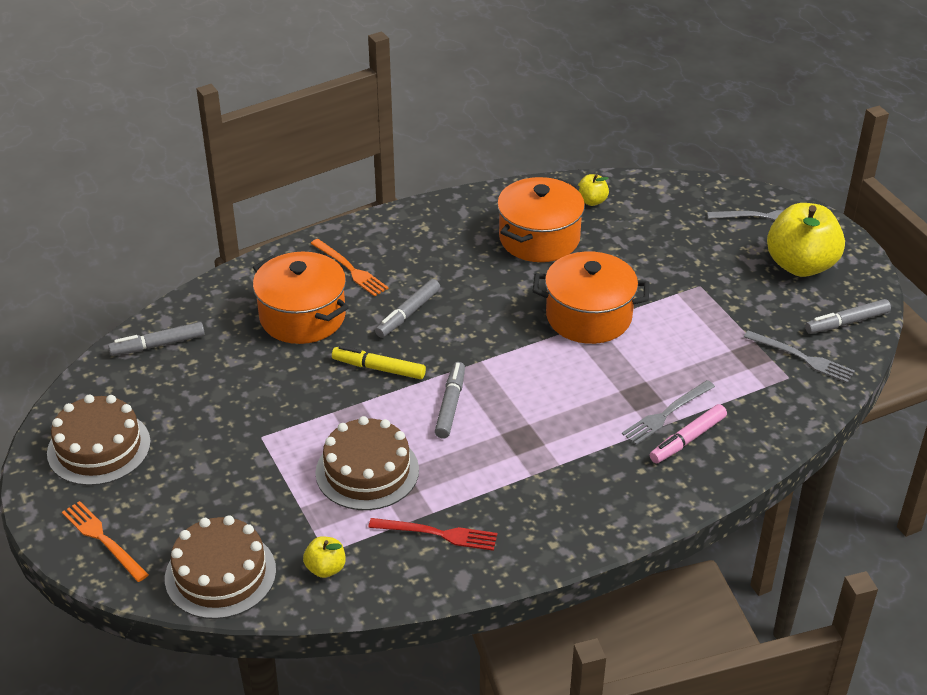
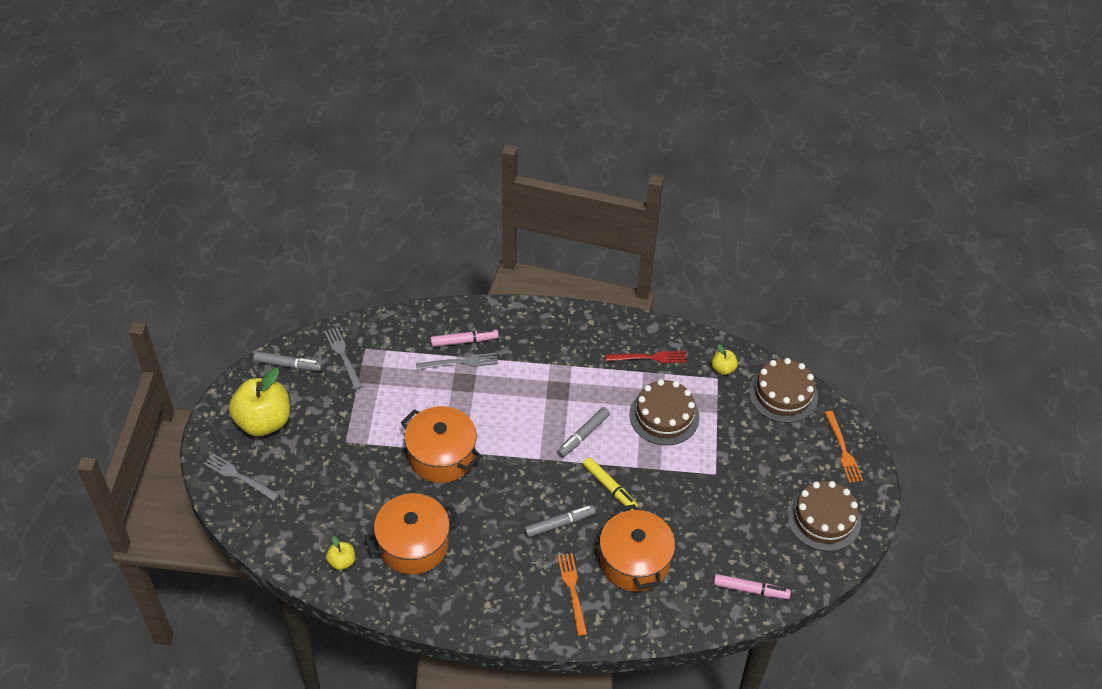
camera: 150 degrees left, 10 degrees up
(158, 345) = (750, 590): grey marker -> pink marker
(438, 534) = (649, 357): red fork -> red fork turned 135 degrees clockwise

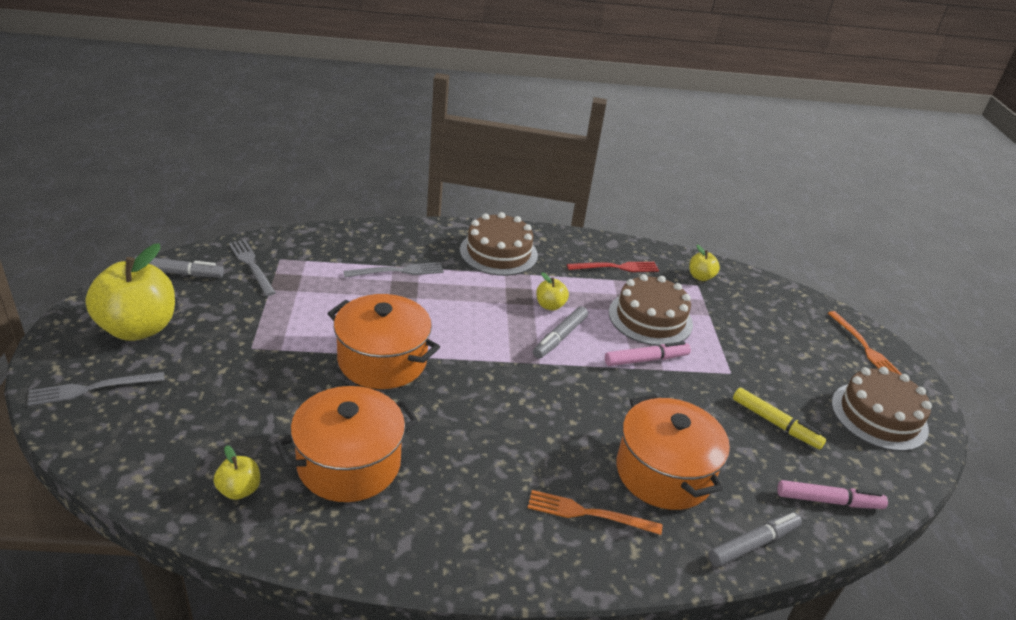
camera: 10 degrees left, 15 degrees down
(239, 476) = (92, 389): grey fork -> grey fork turned 45 degrees counterclockwise
(464, 341) = (400, 253): pink marker -> pink marker (646, 359)
(559, 524) = (551, 431): grey marker -> grey marker (753, 544)
(572, 590) = (588, 513): orange fork -> orange fork turned 60 degrees counterclockwise
(582, 401) = (550, 305): none -> yellow apple
(610, 487) = (606, 389): yellow marker -> yellow marker (775, 423)
(783, 394) = (774, 298): brown cake -> brown cake (498, 252)

